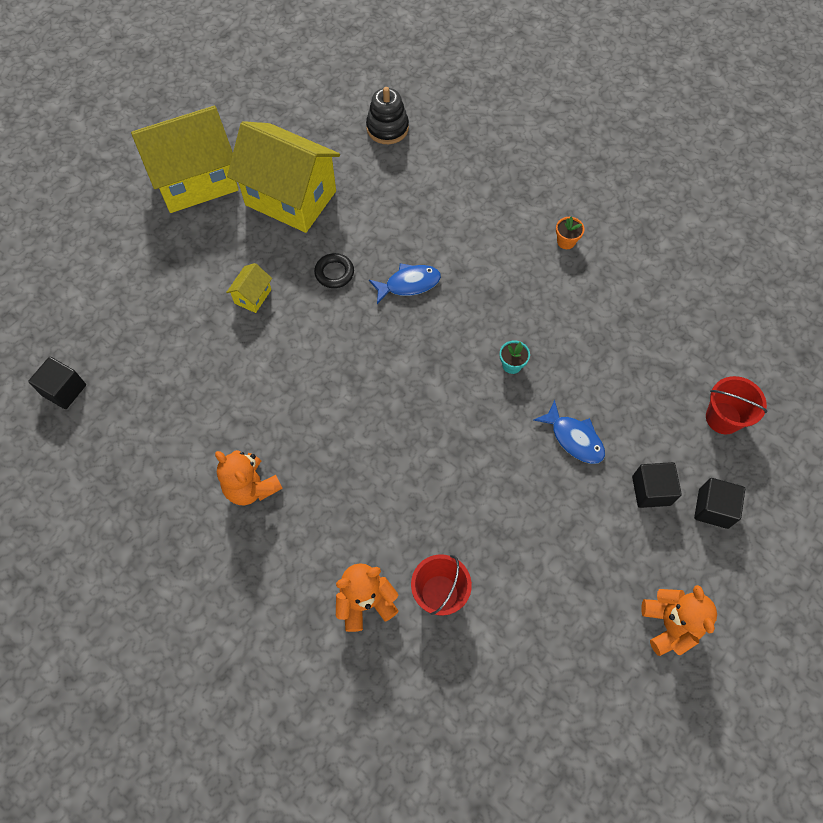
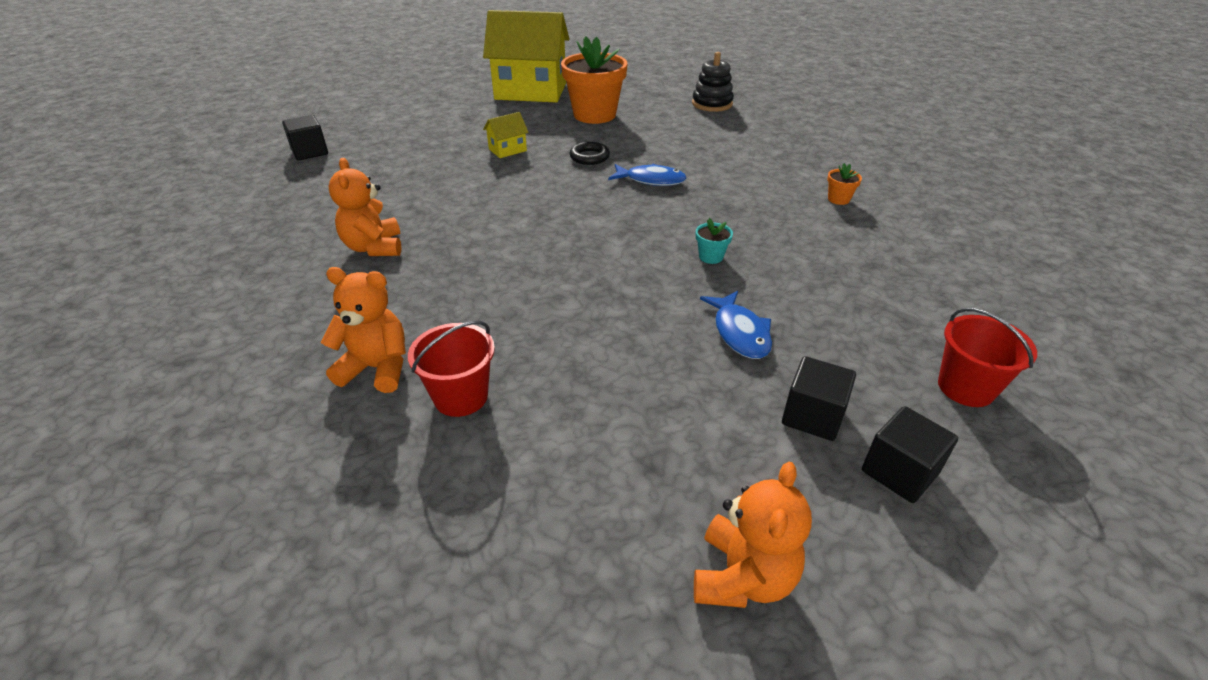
camera: 30 degrees right, 25 degrees down
(291, 198) = (594, 115): yellow house -> orange flower pot

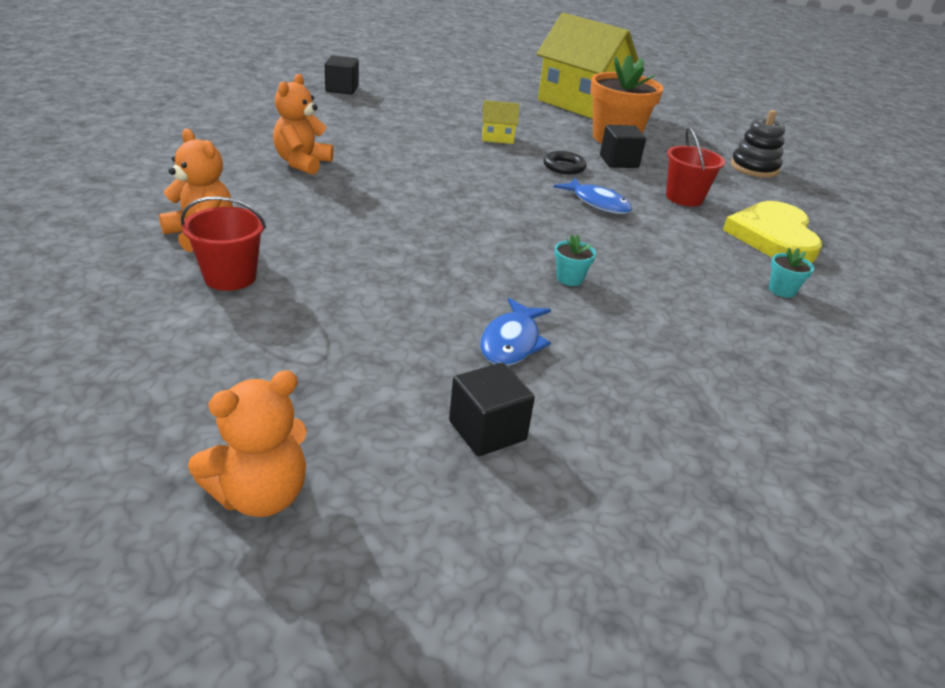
camera: 30 degrees right, 5 degrees down
(786, 158) = (773, 236): none -> yellow heart
(838, 199) = (782, 290): orange flower pot -> turquoise flower pot
(899, 472) = (507, 513): black cube -> black cube (619, 162)
(966, 388) = (685, 494): red bucket -> red bucket (684, 198)

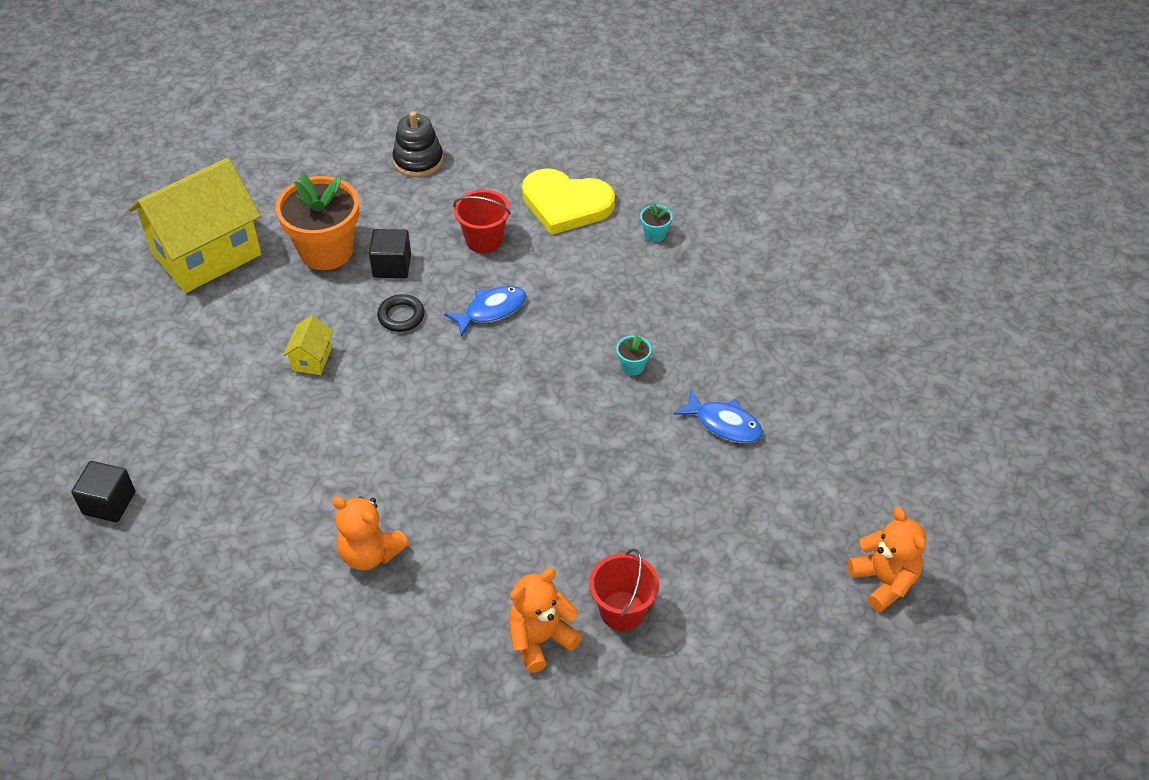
camera: 75 degrees left, 15 degrees up
(487, 430) = (823, 456): black cube -> none

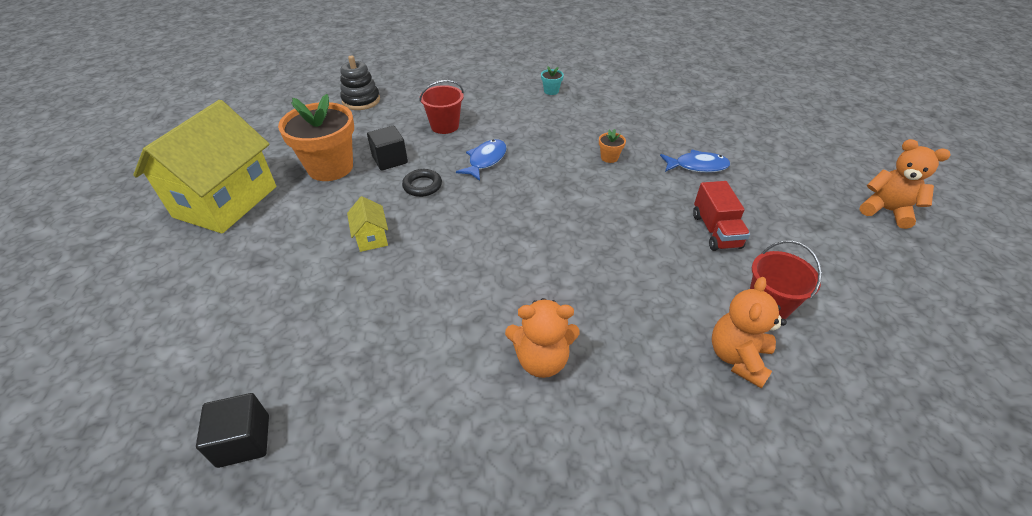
camera: 30 degrees left, 5 degrees down
(566, 204) = (482, 93): yellow heart -> none
(632, 366) = (609, 157): turquoise flower pot -> orange flower pot
(657, 511) = (715, 231): none -> red truck

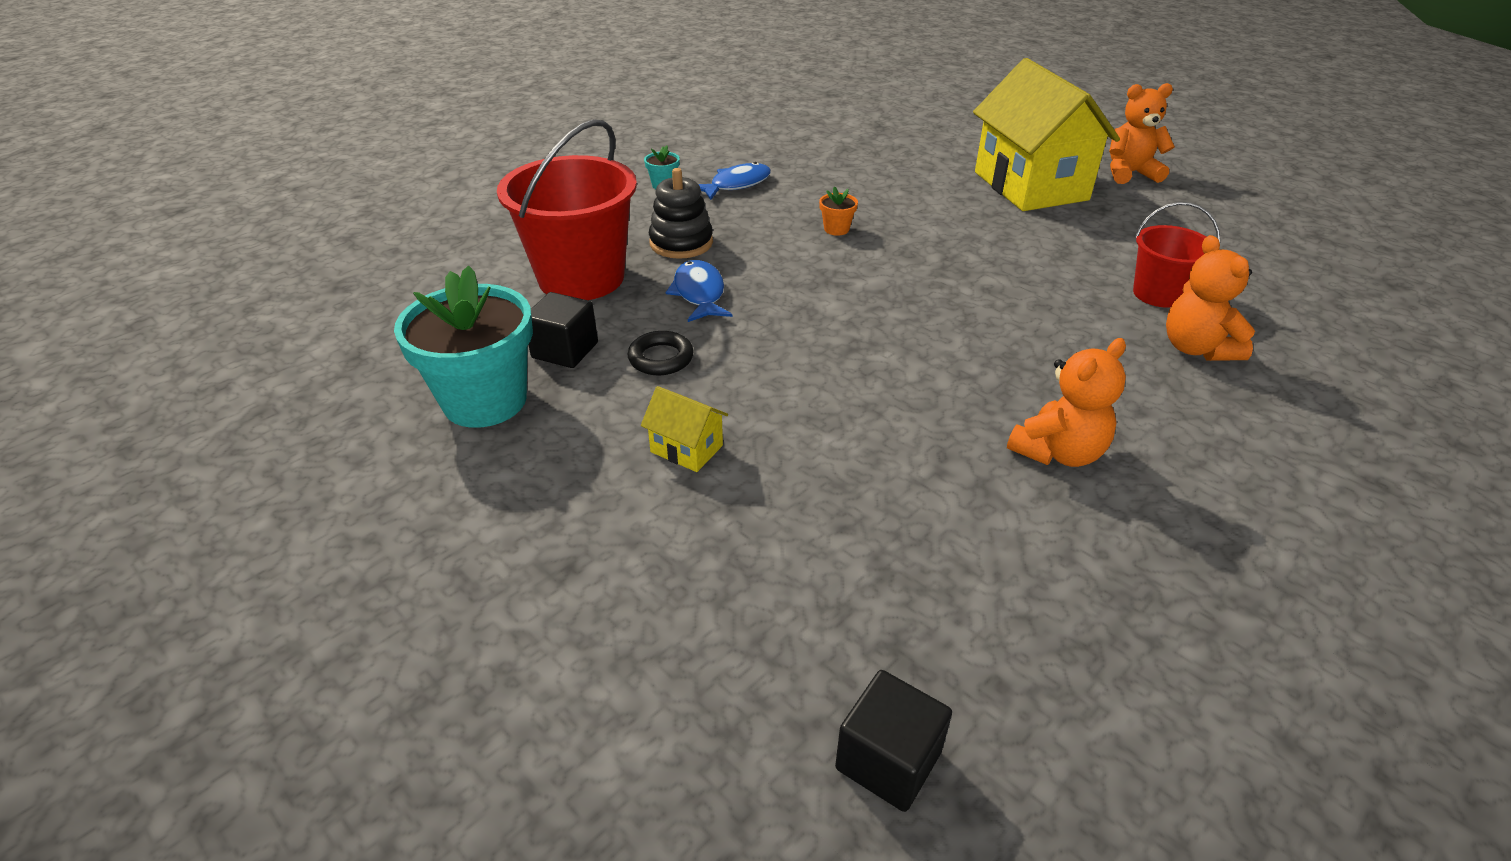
camera: 40 degrees left, 5 degrees down
(226, 201) = (371, 530): yellow house -> yellow house (1030, 186)
(330, 167) = (485, 401): orange flower pot -> turquoise flower pot
(361, 101) = (394, 298): black stacking toy -> black stacking toy (681, 243)
(445, 126) = (581, 278): red bucket -> red bucket, size x1.81
(697, 166) = (933, 201): blue fish -> blue fish (736, 184)
(715, 231) = (1032, 252): red truck -> none

